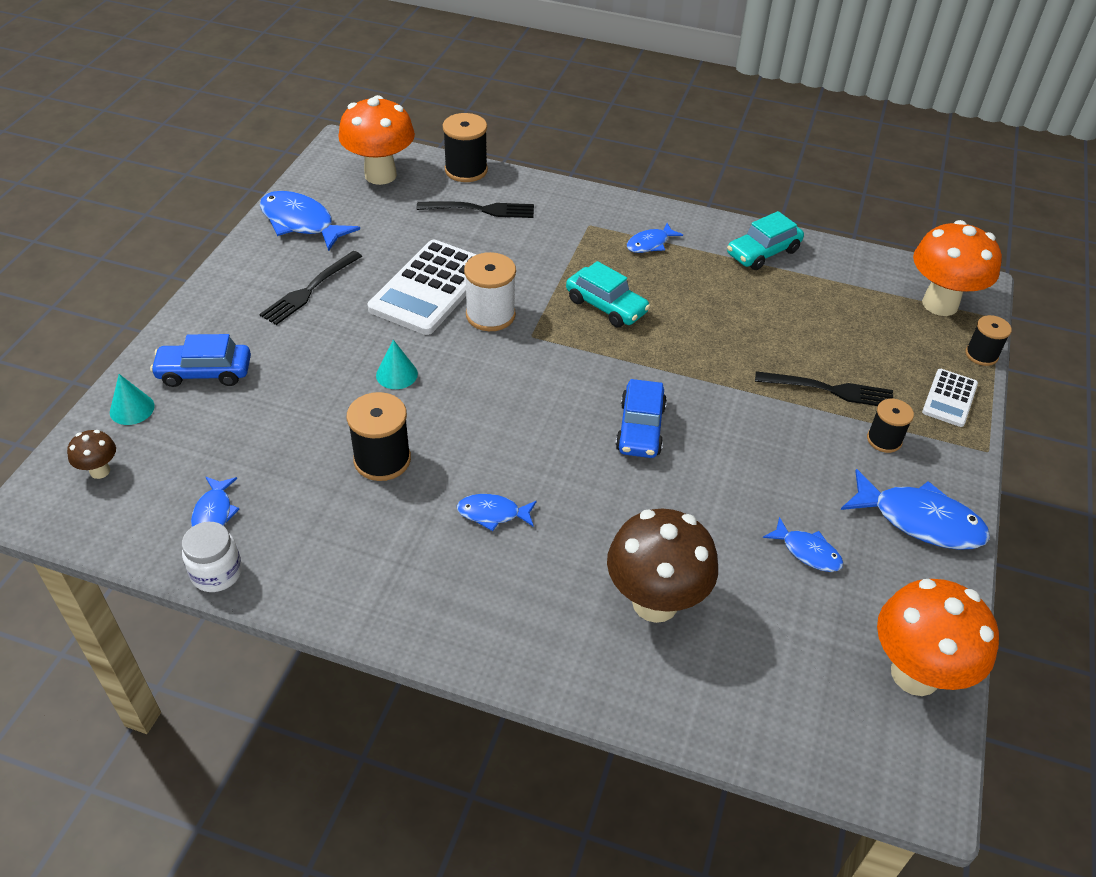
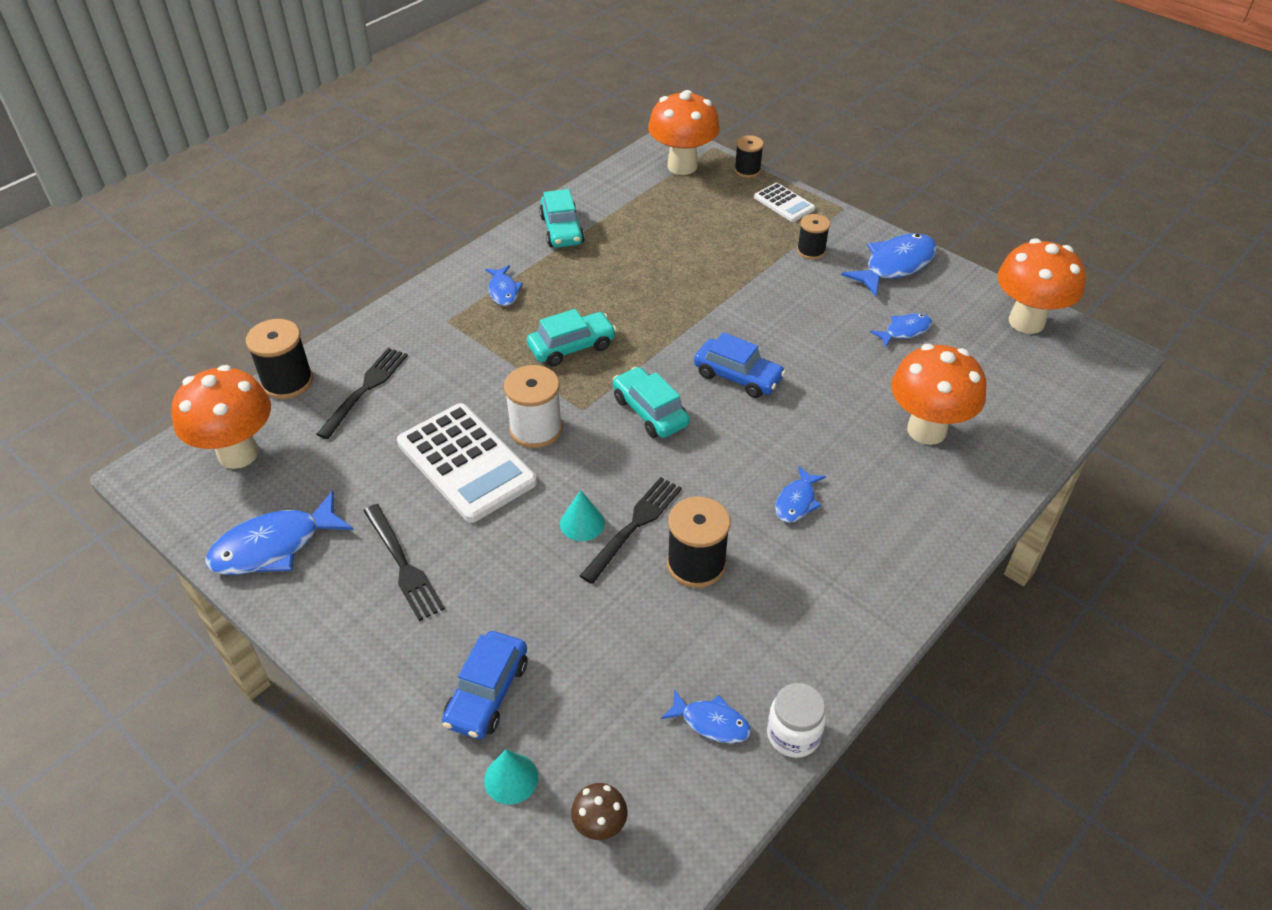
camera: 65 degrees left, 0 degrees up
(554, 379) = (650, 411): none -> turquoise car
(655, 602) = (926, 430): brown mushroom -> orange mushroom
(829, 390) = (746, 257): black fork -> black fork (634, 526)

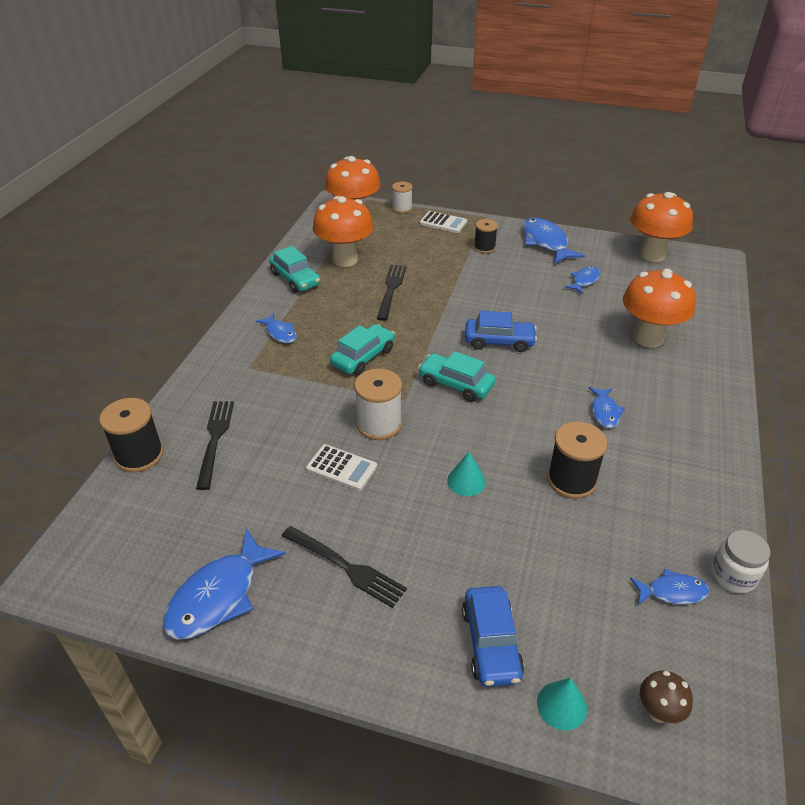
camera: 25 degrees left, 5 degrees down
(238, 453) = (131, 529): orange mushroom -> orange mushroom (345, 259)
(466, 463) = (341, 468): white calculator -> white calculator, size x0.52
(634, 526) = (506, 469): black fork -> black fork (391, 290)
(747, 170) = (402, 208): black spool -> white spool
(895, 265) = (546, 242): blue fish -> blue fish turned 45 degrees counterclockwise

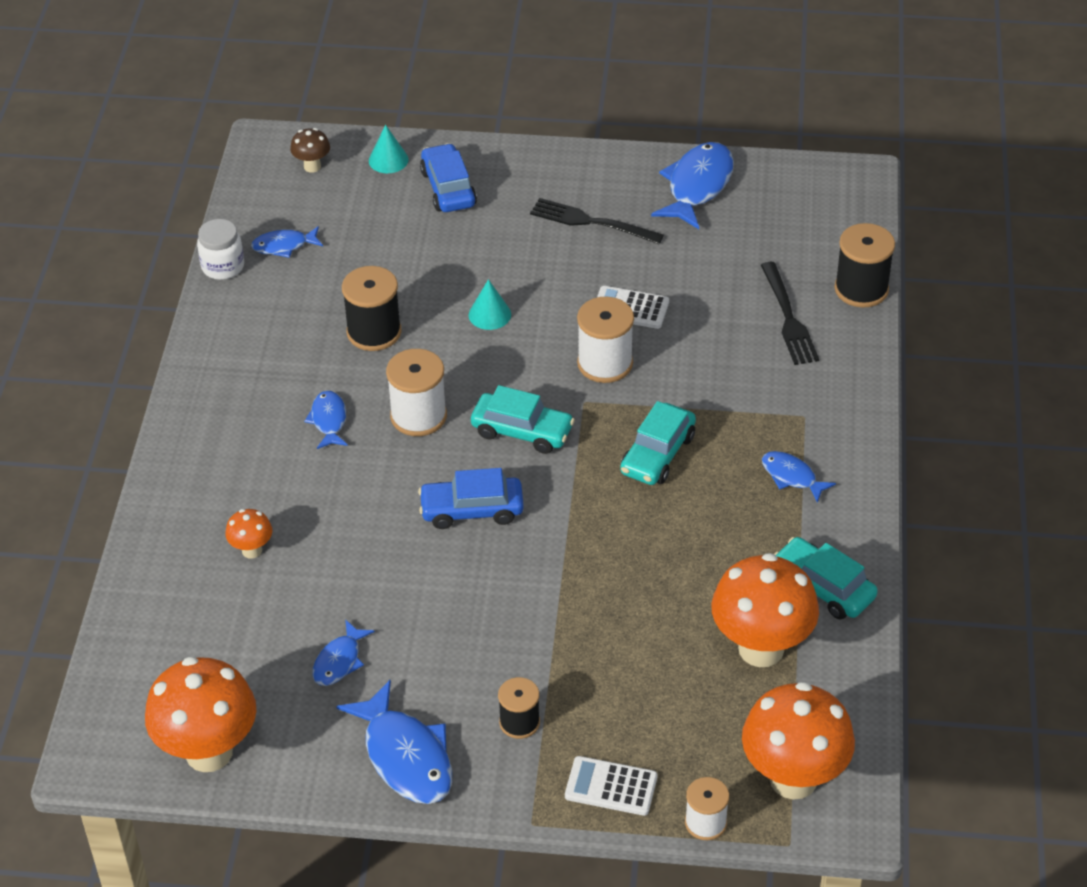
camera: 170 degrees right, 5 degrees up
(391, 290) = (658, 588): black fork -> none
(533, 405) = (418, 416): none -> white spool
(648, 338) = (252, 550): orange mushroom -> orange mushroom, size x0.46

